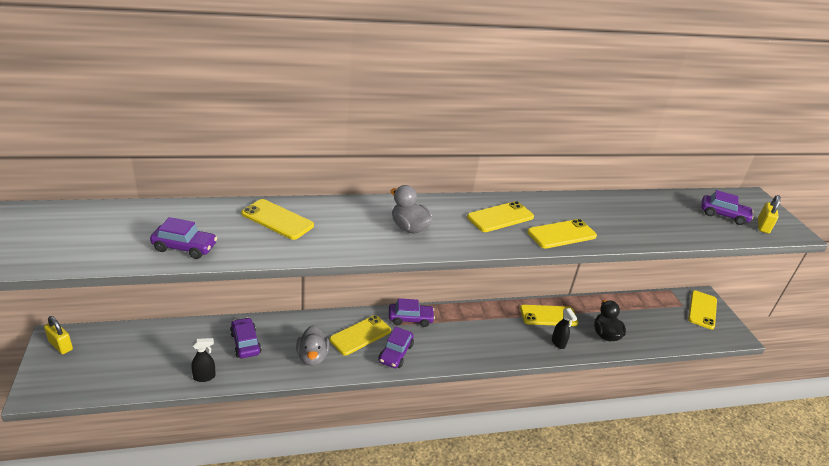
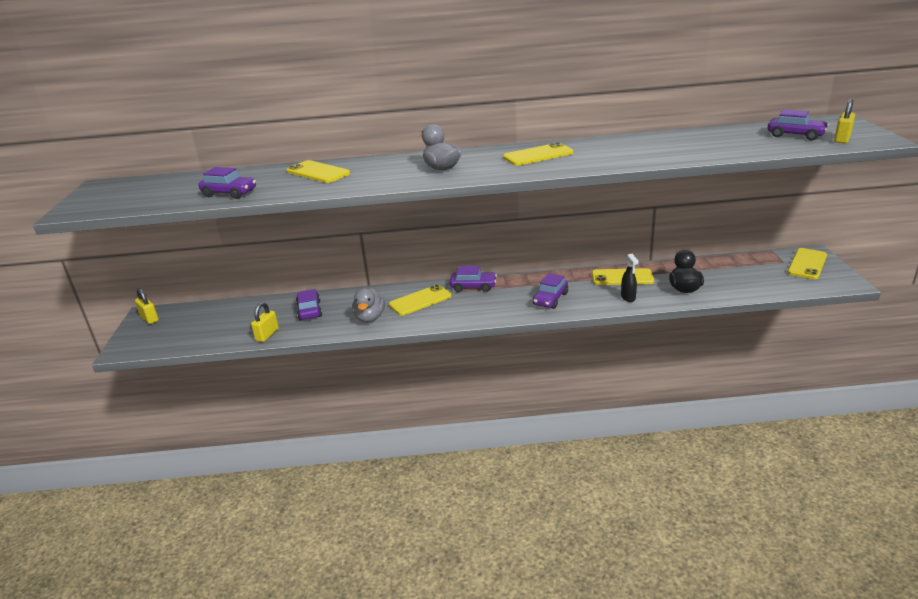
camera: 15 degrees right, 5 degrees down
(204, 377) = (267, 335): black spray bottle -> yellow padlock
(395, 353) = (452, 312): purple car -> purple car (550, 299)
(561, 234) = (599, 161): yellow phone -> none

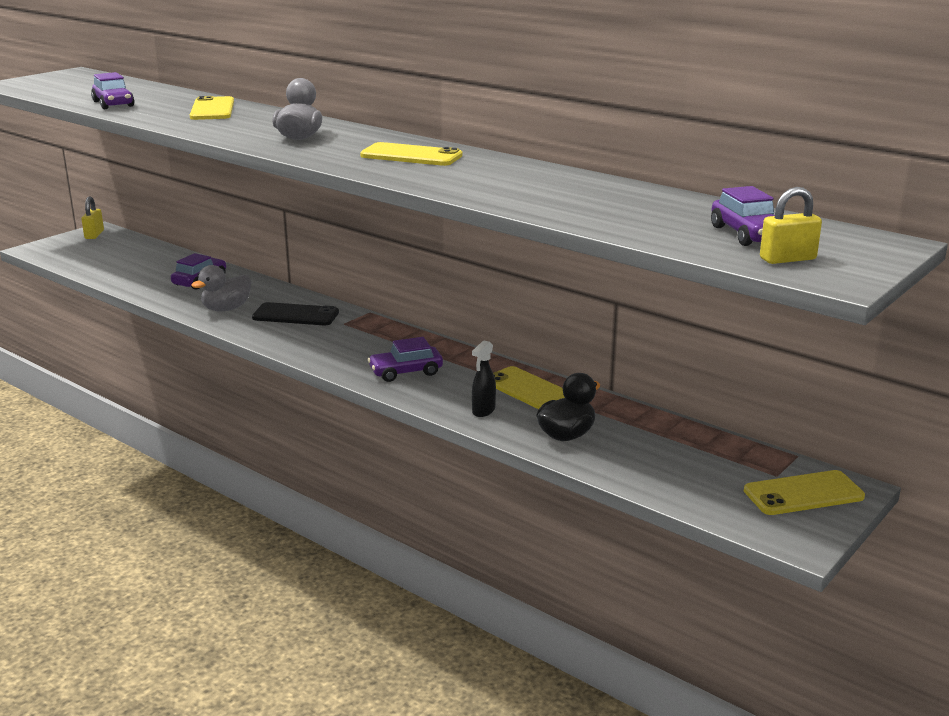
camera: 40 degrees right, 5 degrees down
(267, 335) = (132, 284): yellow padlock -> none
(420, 300) = (295, 315): yellow phone -> black phone
(473, 286) = (367, 326): purple car -> none

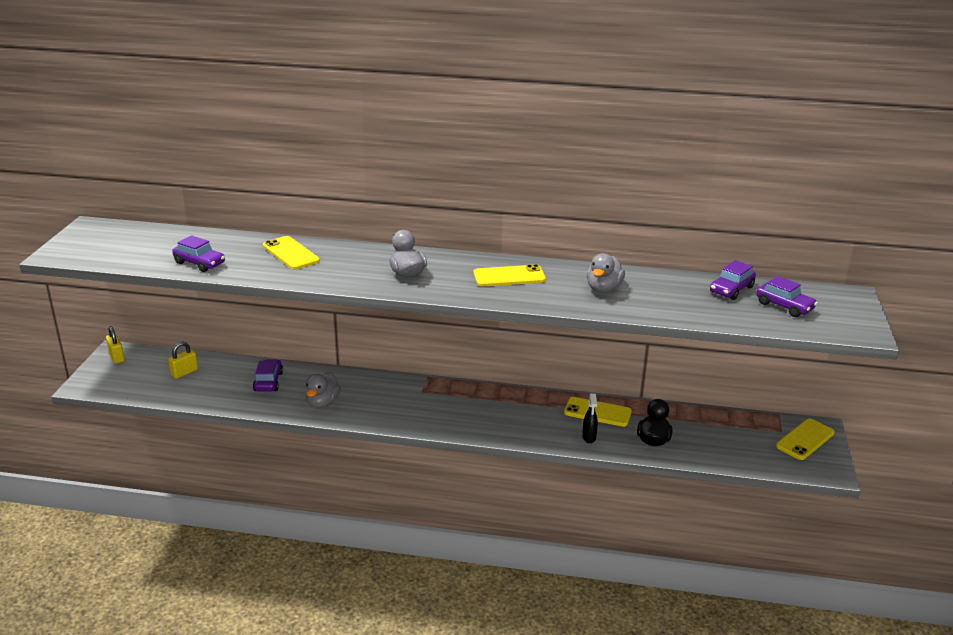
camera: 30 degrees left, 5 degrees up
(295, 315) = (380, 394): black phone -> none
(406, 372) = (509, 421): purple car -> purple car (731, 289)
(510, 181) = (603, 289): none -> grey duck
(787, 259) = (826, 322): yellow padlock -> yellow padlock (184, 372)

